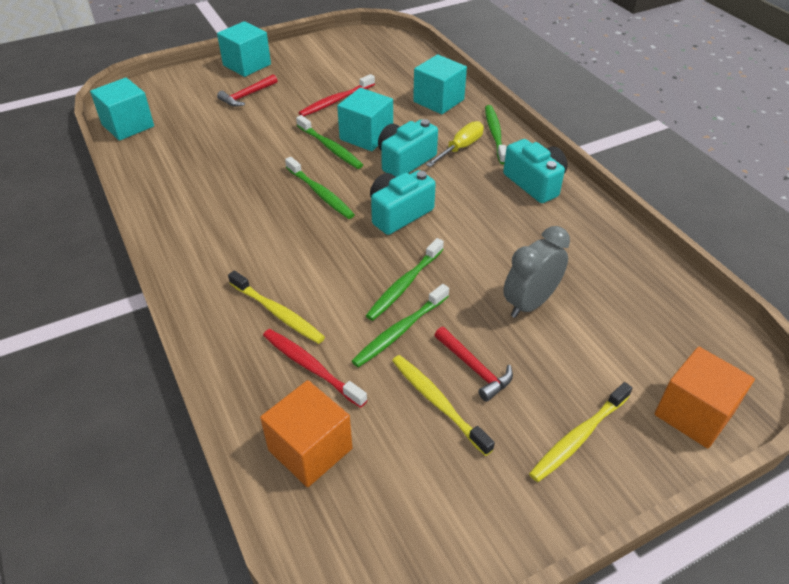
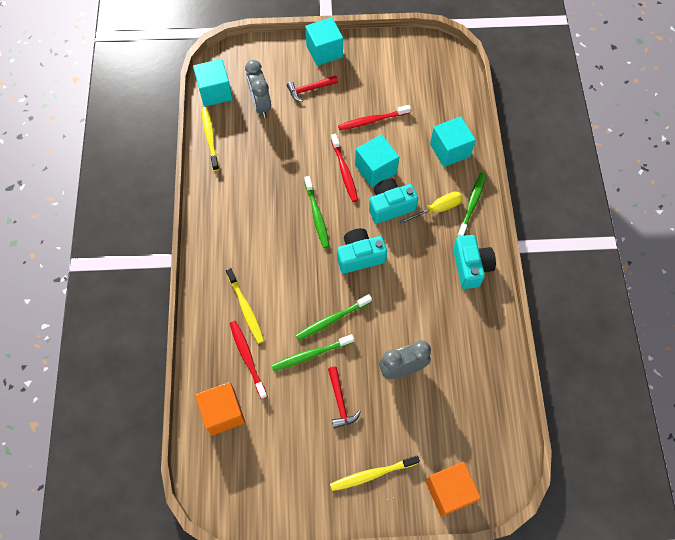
camera: 25 degrees right, 20 degrees up
(193, 122) = (260, 105): none -> grey clock
(330, 147) = (344, 171): green toothbrush -> red toothbrush
(438, 403) = (306, 415): yellow toothbrush -> yellow toothbrush (210, 138)

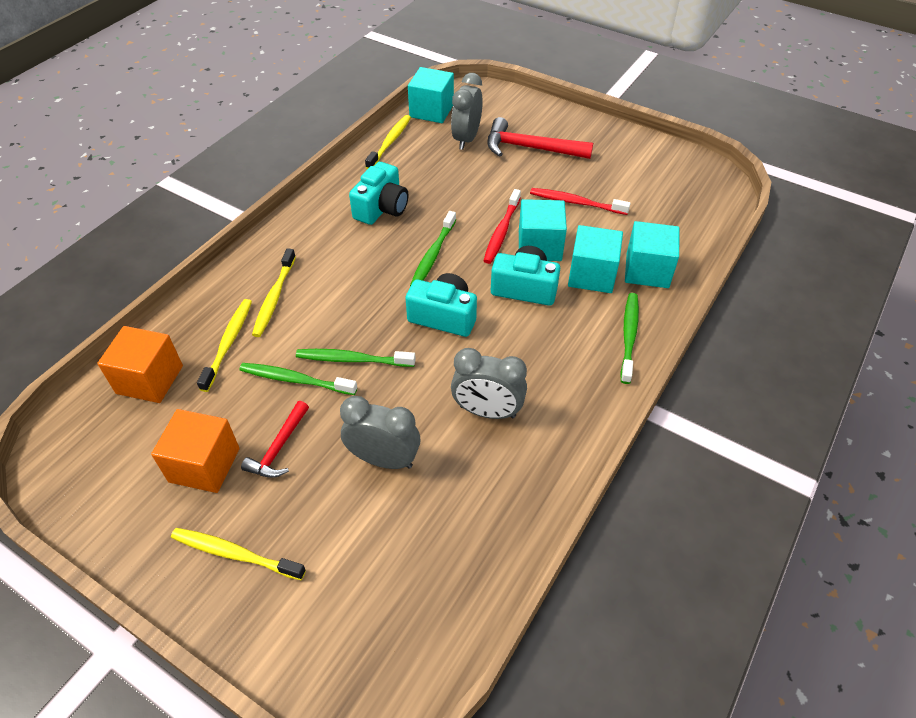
camera: 35 degrees right, 15 degrees down
(247, 358) = (228, 343): red toothbrush -> yellow toothbrush
(309, 89) = (530, 148): red hammer -> red hammer, size x1.66
(324, 51) = (576, 125): turquoise cube -> turquoise cube (592, 275)
(433, 303) = (487, 411): none -> grey clock
(437, 209) = (581, 319): yellow screwdriver -> none
(449, 491) = (307, 646): orange cube -> orange cube (204, 465)
(471, 205) = (629, 336): green toothbrush -> green toothbrush turned 45 degrees counterclockwise
(471, 267) = (571, 400): turquoise camera -> turquoise camera (382, 208)

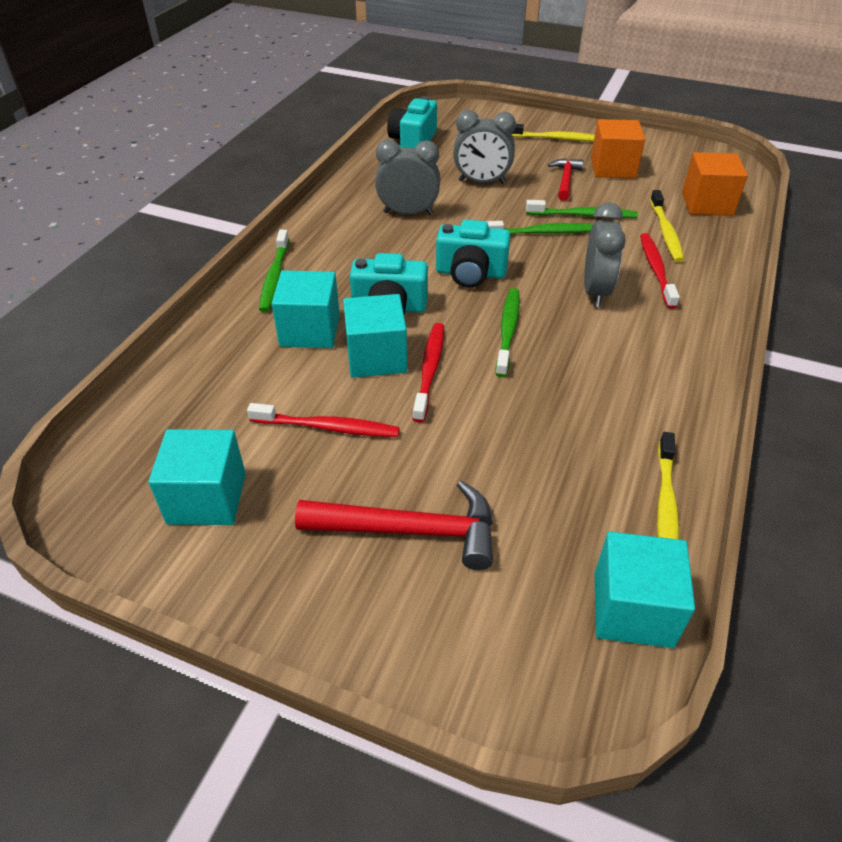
camera: 170 degrees right, 5 degrees down
(274, 297) = (656, 270): yellow toothbrush -> red toothbrush
(382, 208) = (605, 383): turquoise camera -> turquoise camera (413, 141)
(466, 139) = (533, 537): grey clock -> grey clock (595, 292)
(647, 270) = (240, 343): turquoise cube -> turquoise cube (207, 498)

